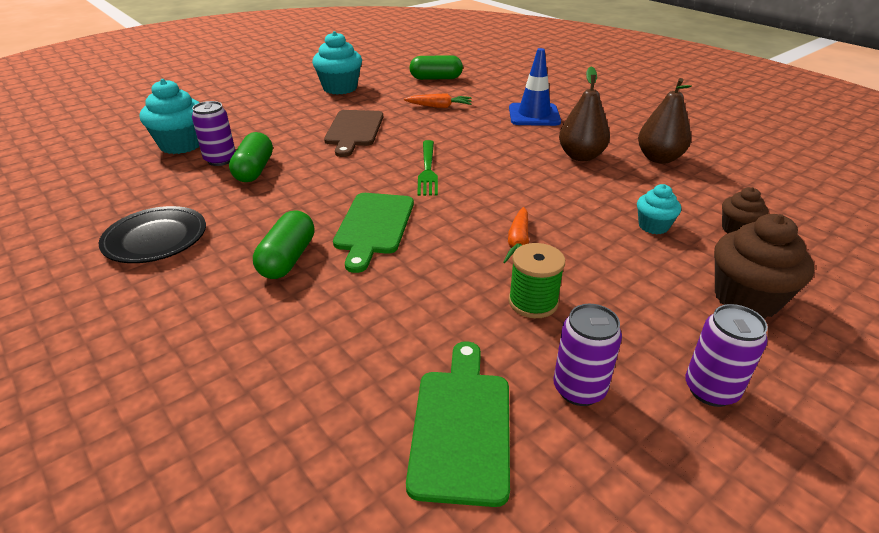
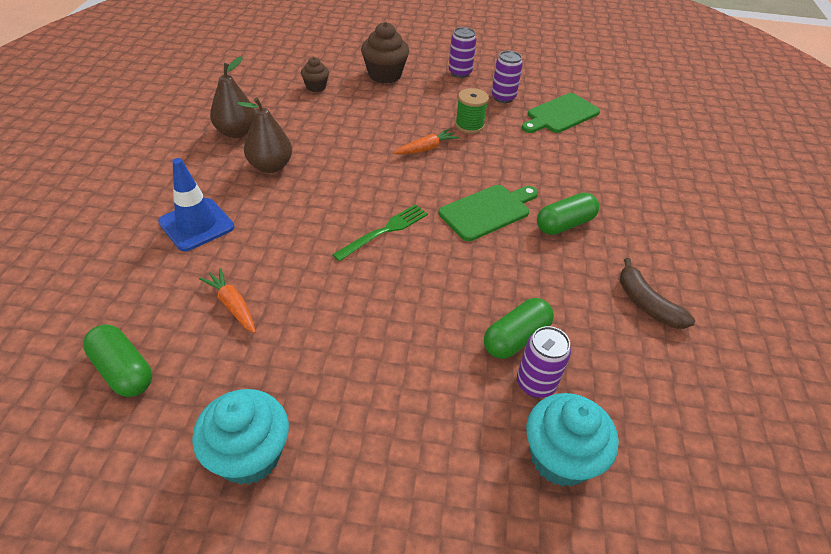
camera: 135 degrees left, 10 degrees up
(156, 239) = (646, 303): black plate -> brown banana
(354, 130) = (364, 332): brown cutting board -> none
(653, 226) = (346, 111): turquoise cupcake -> none

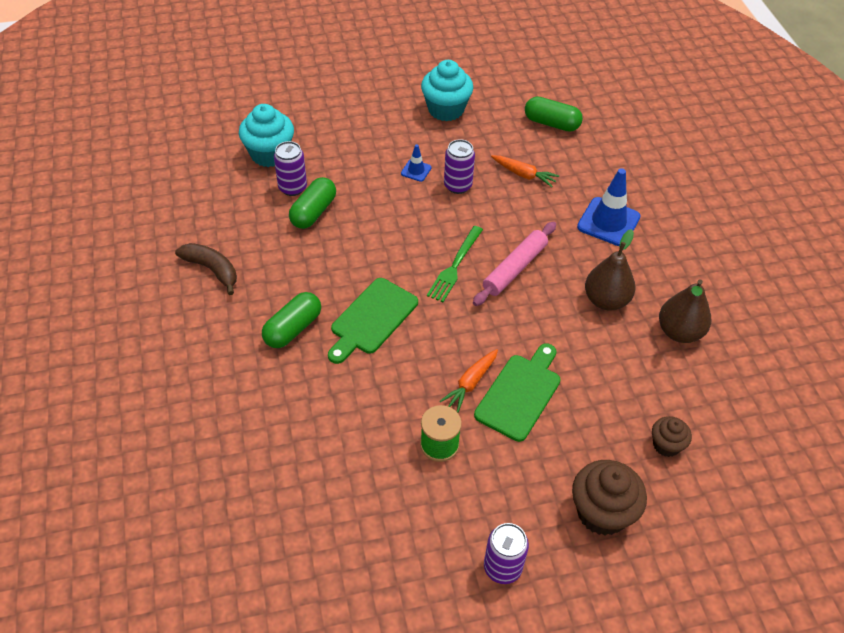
camera: 160 degrees right, 5 degrees up
(328, 212) = (515, 268): none -> pink rolling pin
(360, 356) = (416, 170): none -> blue traffic cone
(503, 97) = (417, 527): purple can -> purple can (457, 186)
(560, 114) = (327, 518): green cutting board -> green cutting board (520, 394)

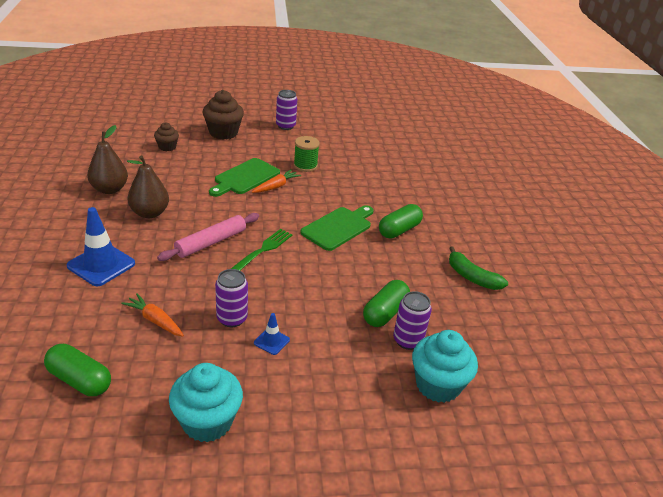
camera: 175 degrees left, 15 degrees down
(212, 270) = (471, 277): brown banana -> green banana

